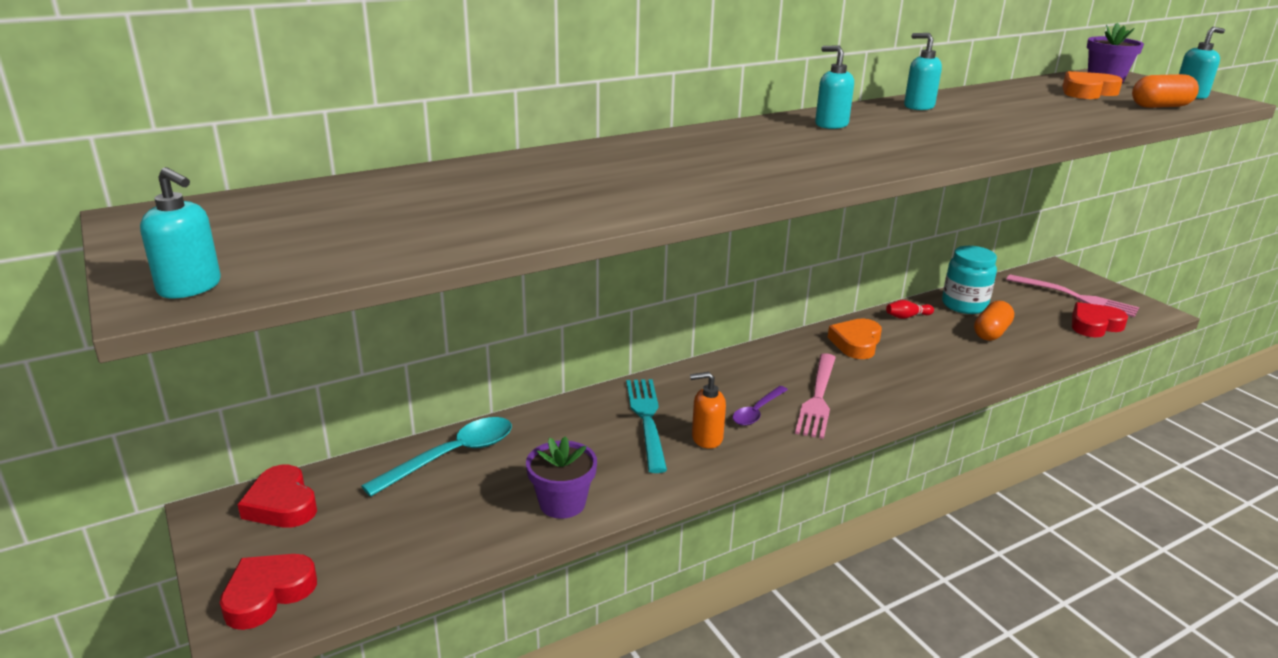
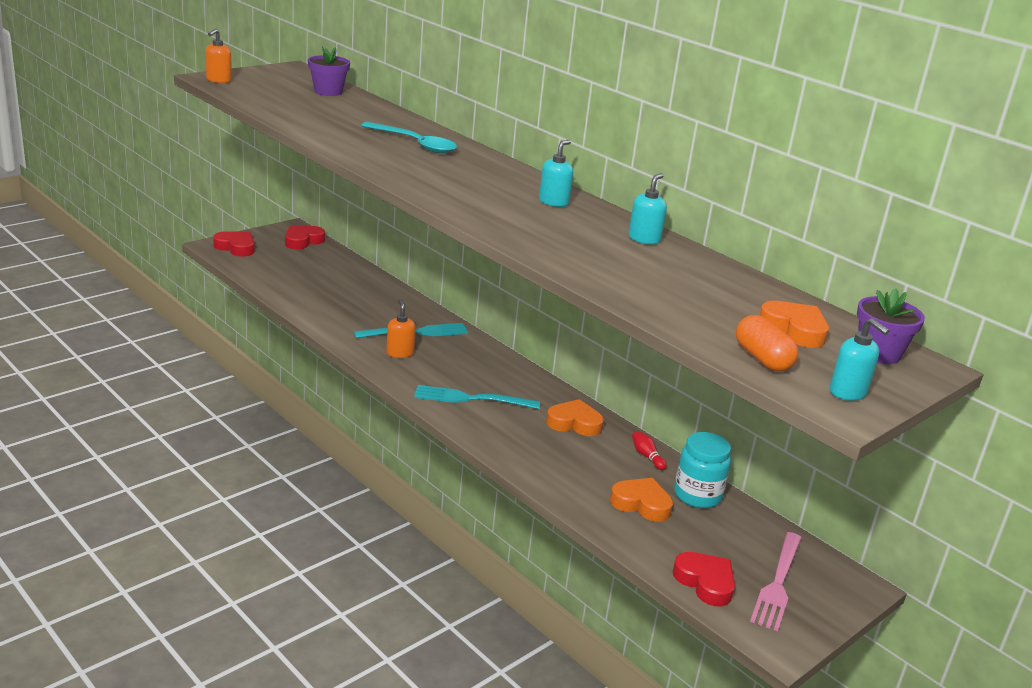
camera: 75 degrees right, 0 degrees up
(190, 287) = (218, 80): turquoise soap dispenser -> orange soap dispenser
(452, 456) = (356, 276): turquoise spoon -> turquoise spoon (414, 144)
(562, 503) = (318, 309): purple flower pot -> purple flower pot (328, 92)
(757, 411) = (441, 372): purple spoon -> none
(818, 398) = (472, 399): pink fork -> turquoise fork
(991, 332) = (641, 504): orange capsule -> orange heart

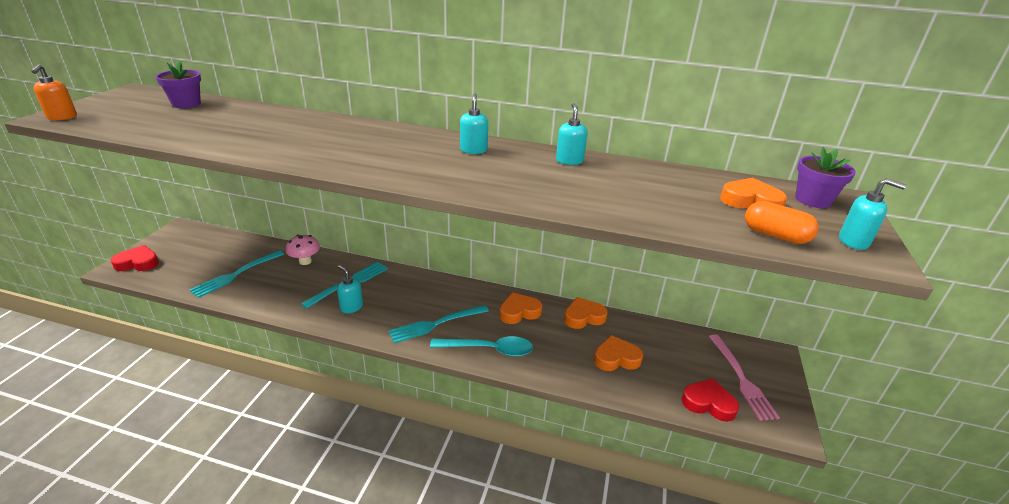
camera: 30 degrees left, 5 degrees up
(303, 241) = (196, 236): red heart -> none
(314, 287) = (236, 274): none -> turquoise fork
(389, 298) = (305, 261): none -> pink mushroom
(400, 353) = (351, 307): orange soap dispenser -> turquoise soap dispenser
(414, 144) = (311, 131): turquoise spoon -> turquoise spoon (489, 349)
(647, 456) = (583, 317): red bowling pin -> orange heart
(697, 495) = (638, 333): turquoise jar -> none

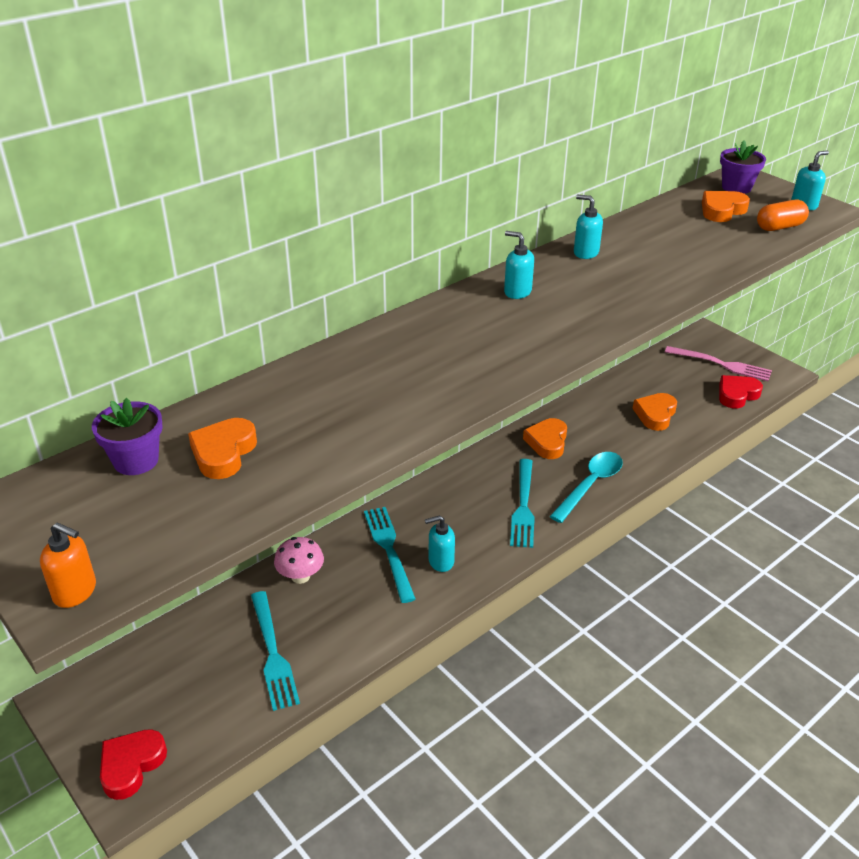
camera: 55 degrees left, 5 degrees up
(583, 317) = (586, 406): orange heart -> orange heart (223, 453)

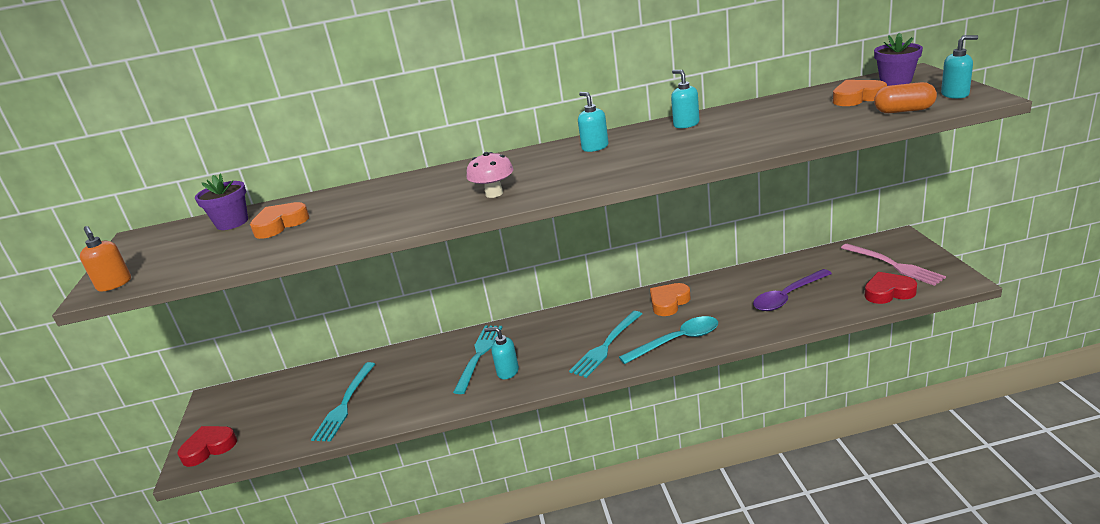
camera: 35 degrees right, 10 degrees down
(300, 576) = (406, 359): pink mushroom -> pink mushroom (494, 193)
(655, 414) = (787, 296): orange heart -> purple spoon

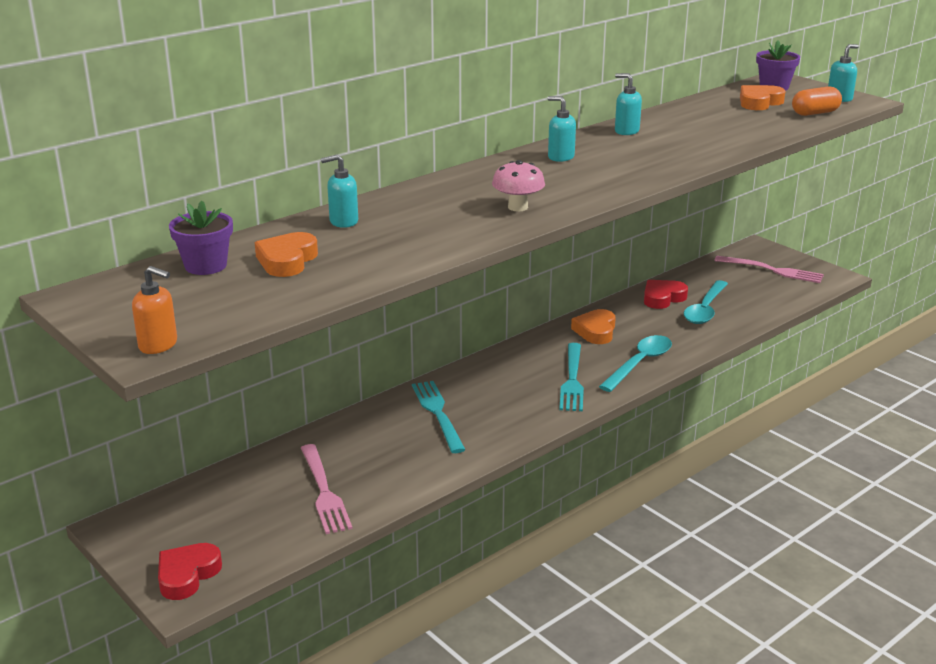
camera: 35 degrees left, 0 degrees up
(345, 404) = (324, 491): turquoise fork -> pink fork
(507, 371) = (490, 422): turquoise soap dispenser -> turquoise soap dispenser (343, 222)
(787, 296) = (705, 309): purple spoon -> turquoise spoon
(888, 292) = (788, 293): red heart -> red heart (662, 298)

